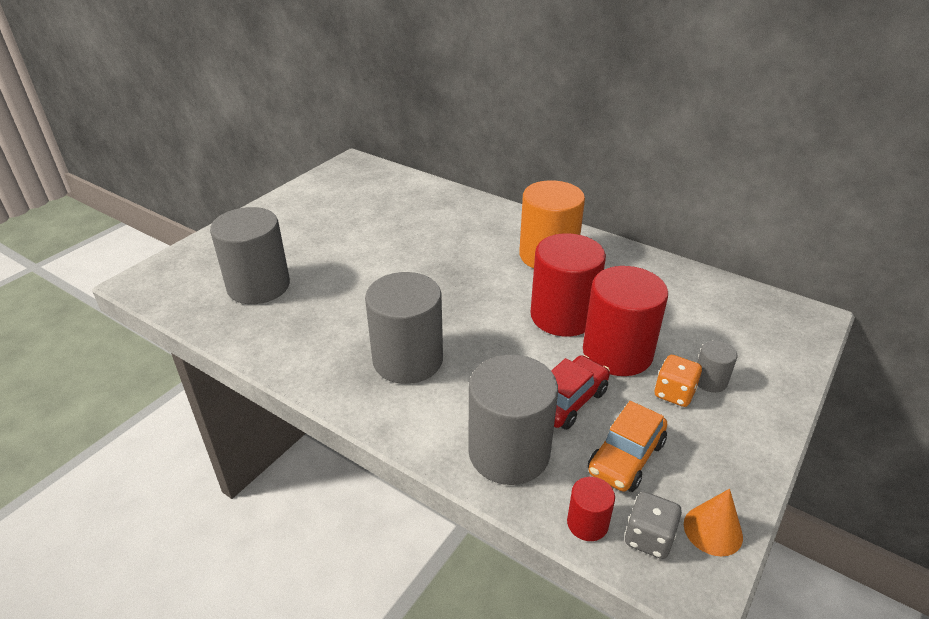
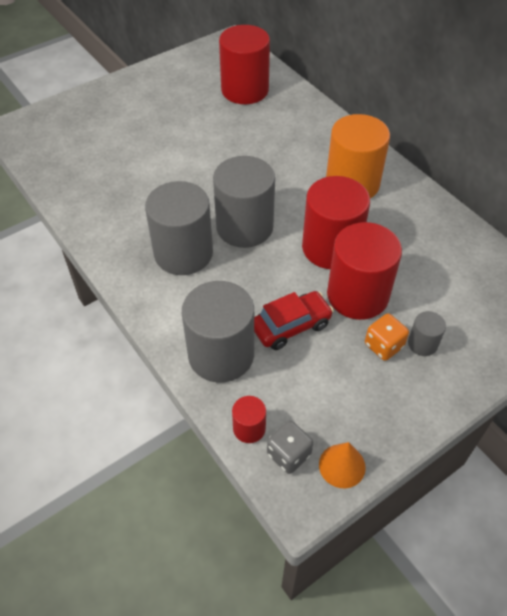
camera: 20 degrees right, 15 degrees up
(258, 286) = (99, 154): grey cylinder -> grey cylinder (244, 227)
(392, 199) = (245, 90): none -> red cylinder
(626, 457) = (309, 387): orange car -> none

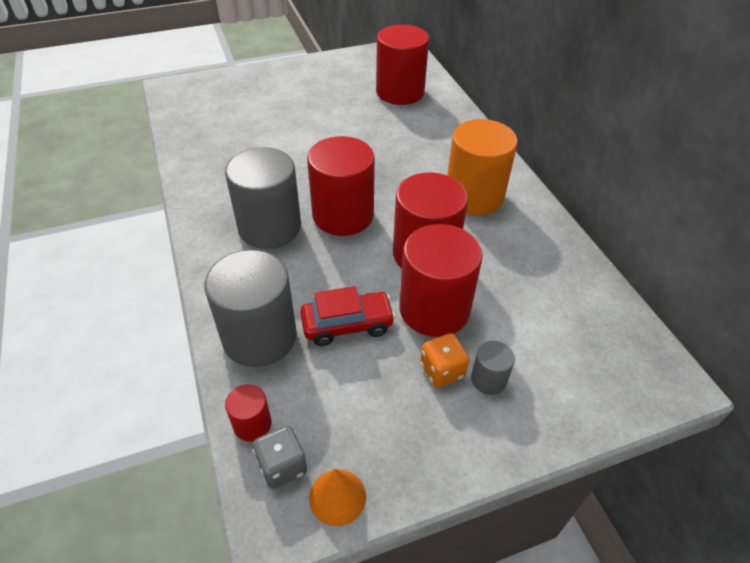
camera: 15 degrees right, 5 degrees down
(244, 227) = (343, 215): grey cylinder -> red cylinder

